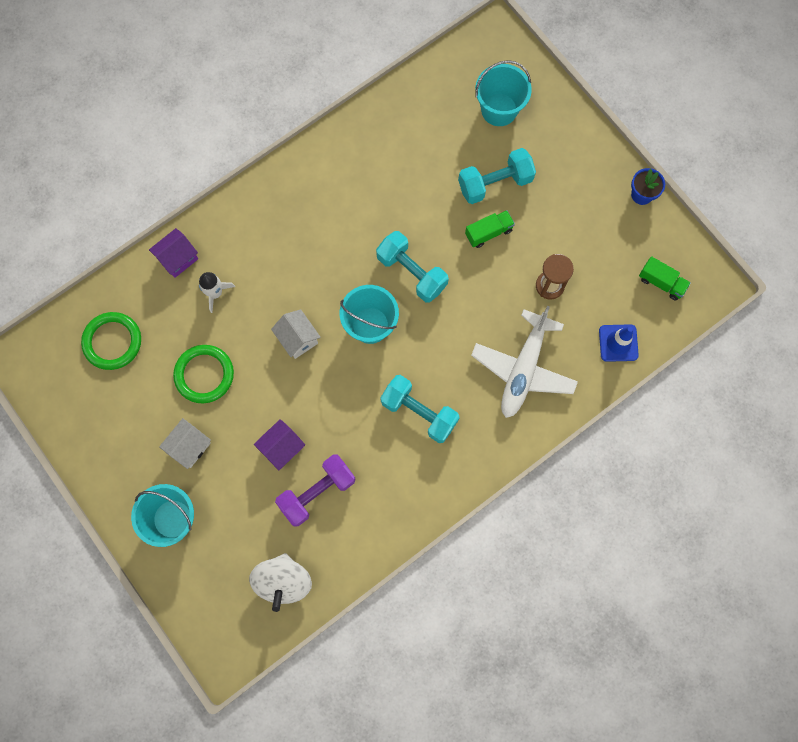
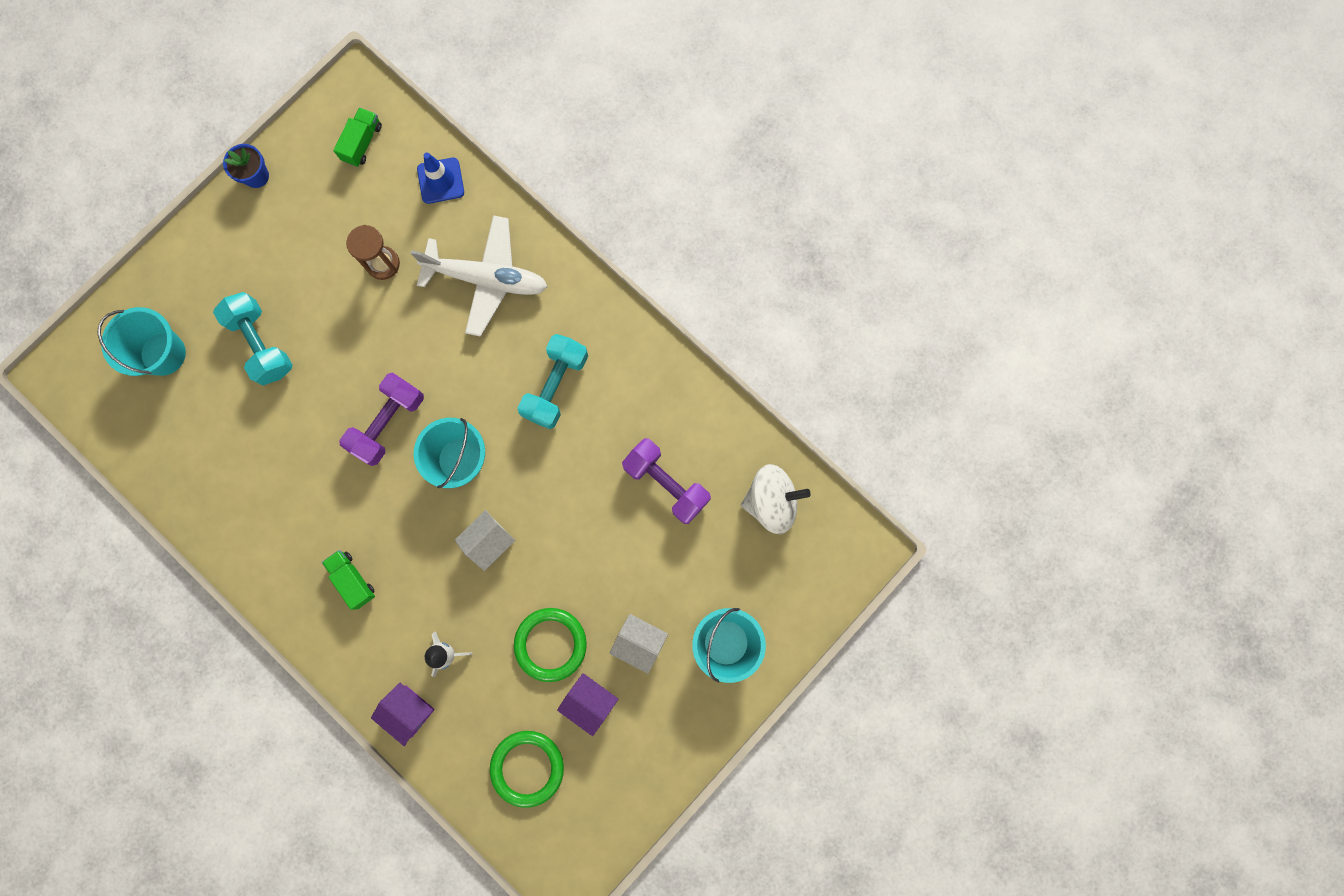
camera: 100 degrees left, 5 degrees up
(282, 448) = (622, 533): purple house -> purple house (590, 701)
(411, 272) = (388, 423): turquoise dumbbell -> purple dumbbell
(488, 232) = (326, 342): green truck -> green truck (352, 579)

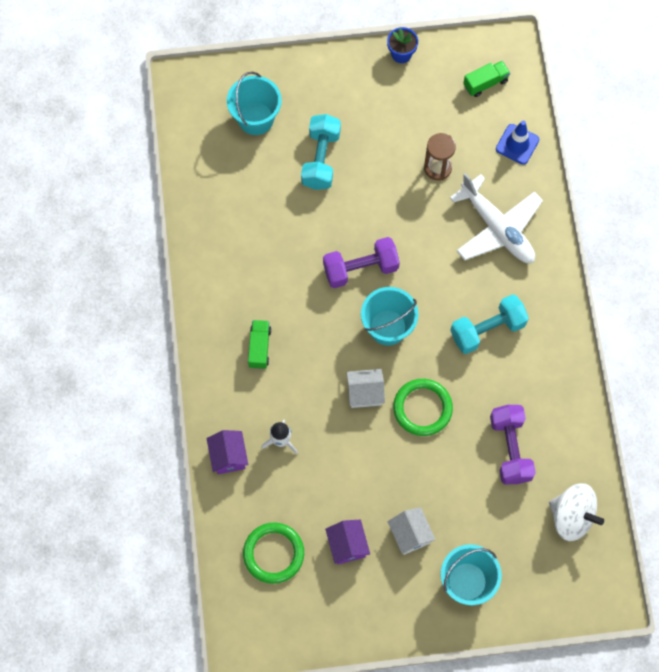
camera: 40 degrees right, 10 degrees down
(550, 644) = (351, 489): green ring -> green ring (422, 408)

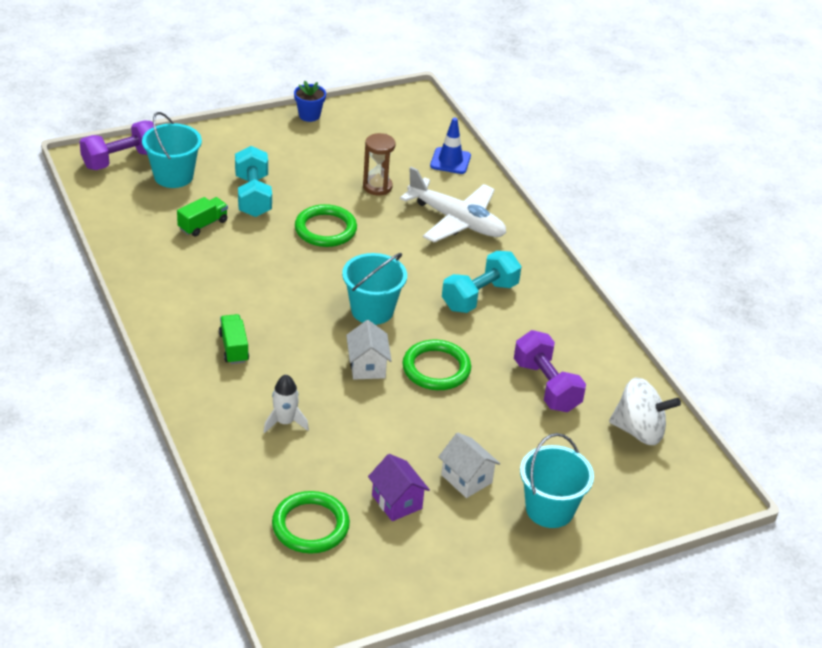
camera: 20 degrees left, 30 degrees down
(228, 456) = (227, 446): purple house -> none
(360, 269) = (325, 270): purple dumbbell -> purple dumbbell (121, 160)
(365, 393) = (367, 366): white house -> white house turned 75 degrees counterclockwise
(374, 216) = (325, 229): none -> green ring
(485, 83) = (401, 125): green truck -> green truck (203, 225)

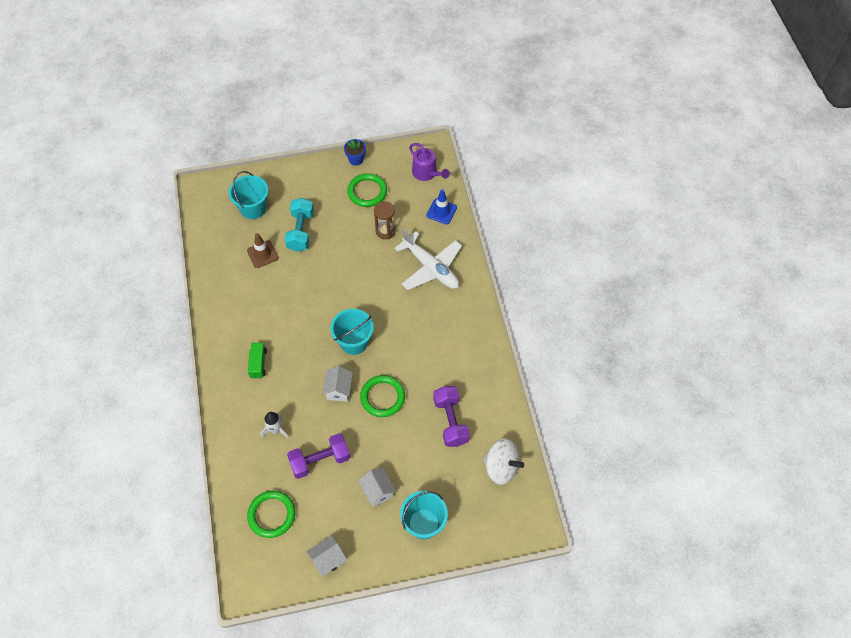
camera: 15 degrees right, 20 degrees up
(121, 160) = (222, 190): purple dumbbell -> purple dumbbell (320, 460)
(203, 225) = (262, 254): green truck -> brown traffic cone
(325, 229) = (341, 266): green ring -> green ring (367, 192)
(397, 502) = (329, 504): purple house -> none
(415, 123) = (426, 173): none -> purple watering can
(417, 570) = (328, 559): none -> white house
(479, 296) = (428, 338): turquoise dumbbell -> none

